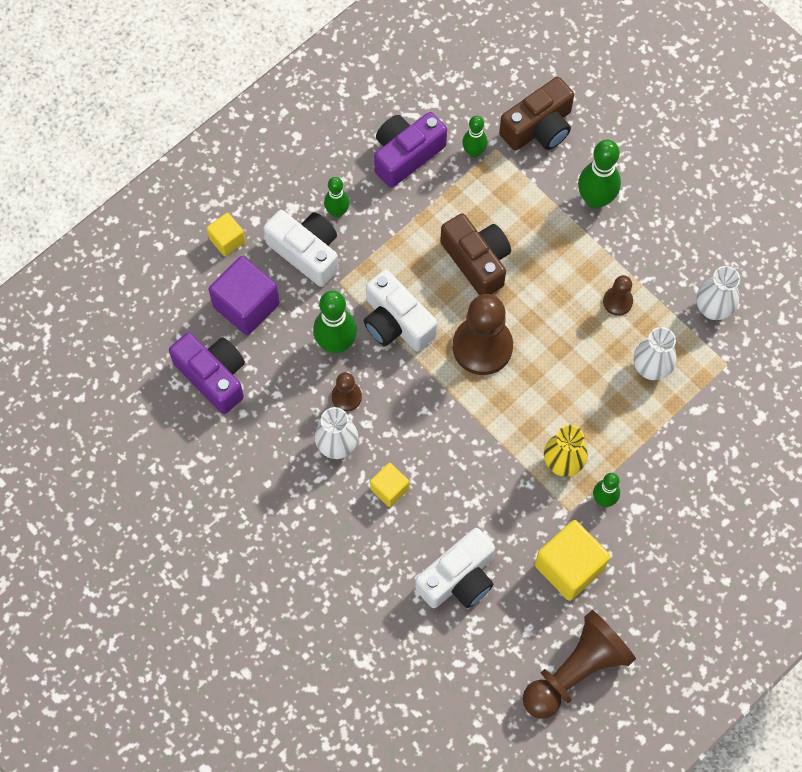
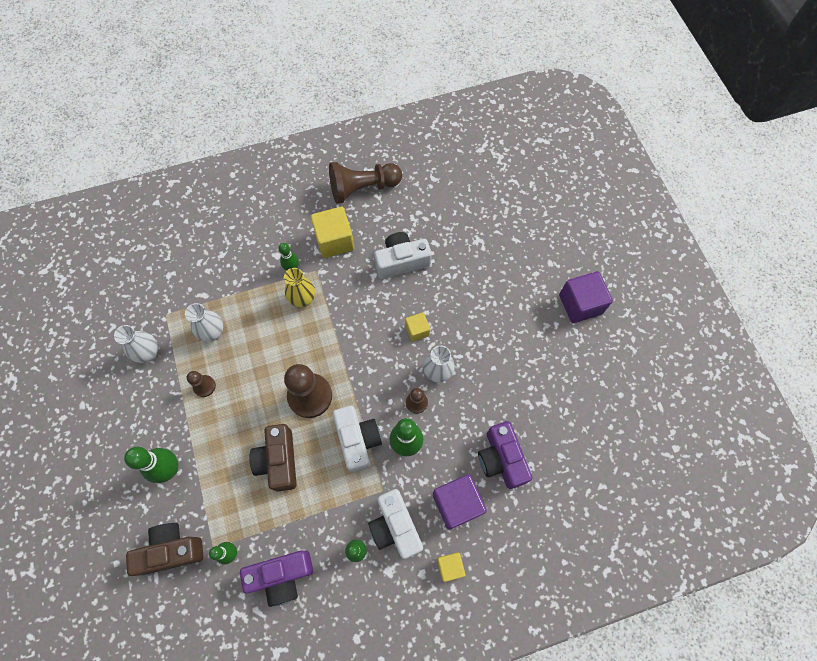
camera: 155 degrees left, 0 degrees up
(182, 626) = (580, 304): none -> purple cube

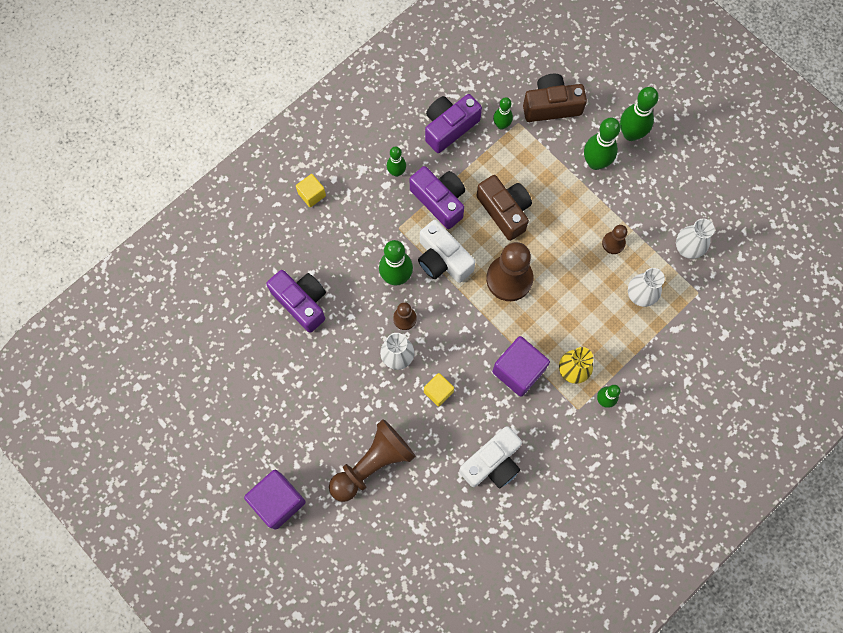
camera: 155 degrees right, 5 degrees up
(119, 482) = (630, 134): none -> green bowling pin
(171, 550) = (551, 106): brown camera -> brown camera turned 150 degrees counterclockwise
(331, 500) = (440, 200): none -> purple camera
(334, 240) = (578, 454): yellow cube -> none
(362, 188) = (584, 536): brown pawn -> brown pawn (373, 464)
(395, 526) = (373, 204): white camera -> none
(457, 503) = (327, 246): purple cube -> purple cube (518, 370)

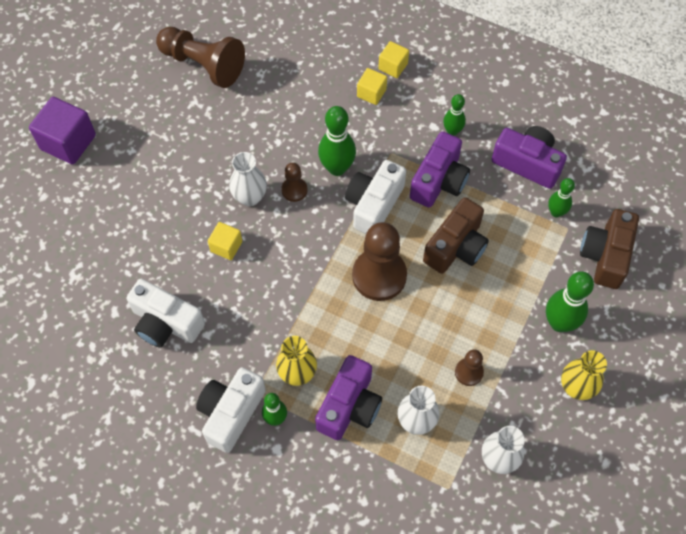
camera: 70 degrees right, 10 degrees down
(302, 302) = (276, 95): purple camera -> purple camera (349, 406)
(332, 222) = (371, 93): none -> yellow cube
(373, 464) = (130, 211): brown pawn -> brown pawn (203, 65)
(518, 370) = (277, 317): purple cube -> none
(551, 106) = (605, 255): brown camera -> brown camera turned 135 degrees counterclockwise
(588, 433) = (231, 413): none -> white camera
(630, 134) = (615, 351): green bowling pin -> none
(650, 173) = (576, 387): none -> yellow vase

